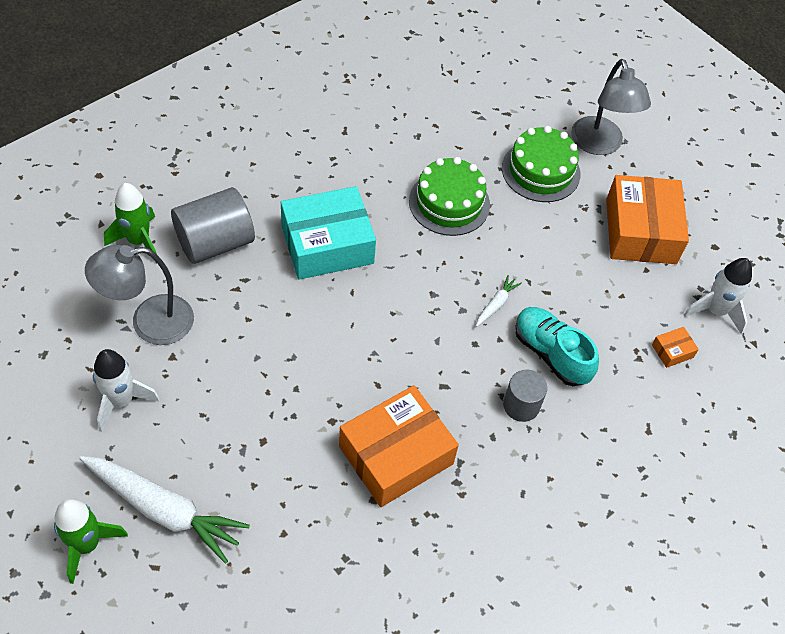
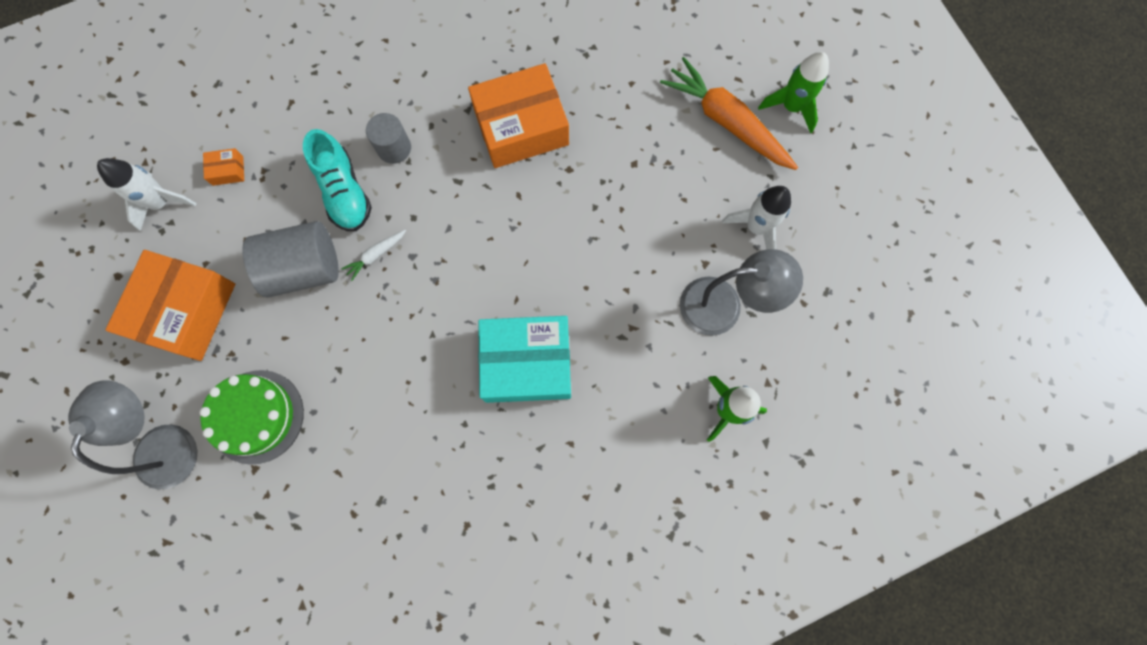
camera: 160 degrees left, 20 degrees up
(164, 510) = (726, 122): white carrot -> orange carrot
(215, 242) = (645, 391): grey cylinder -> grey cylinder (304, 268)
(449, 203) = (378, 392): green cake -> none

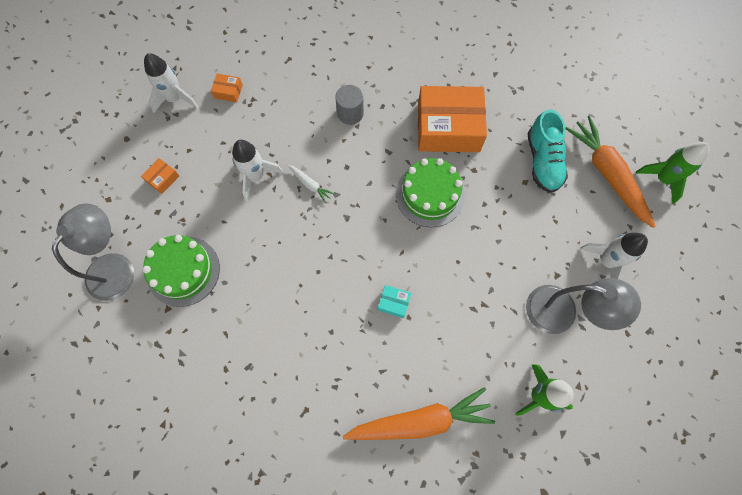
camera: 20 degrees right, 5 degrees down
(185, 311) = (162, 178): orange box -> orange box, size x0.40
(304, 268) = (256, 177): grey cylinder -> white rocket
(344, 192) = (304, 132): turquoise shoe -> turquoise shoe (543, 161)
(376, 255) = (310, 185): white carrot -> white carrot turned 120 degrees counterclockwise
(526, 218) = (430, 195): none -> green cake
(527, 363) = (394, 303): turquoise box -> turquoise box, size x0.40
(603, 488) = (420, 421): none -> orange carrot

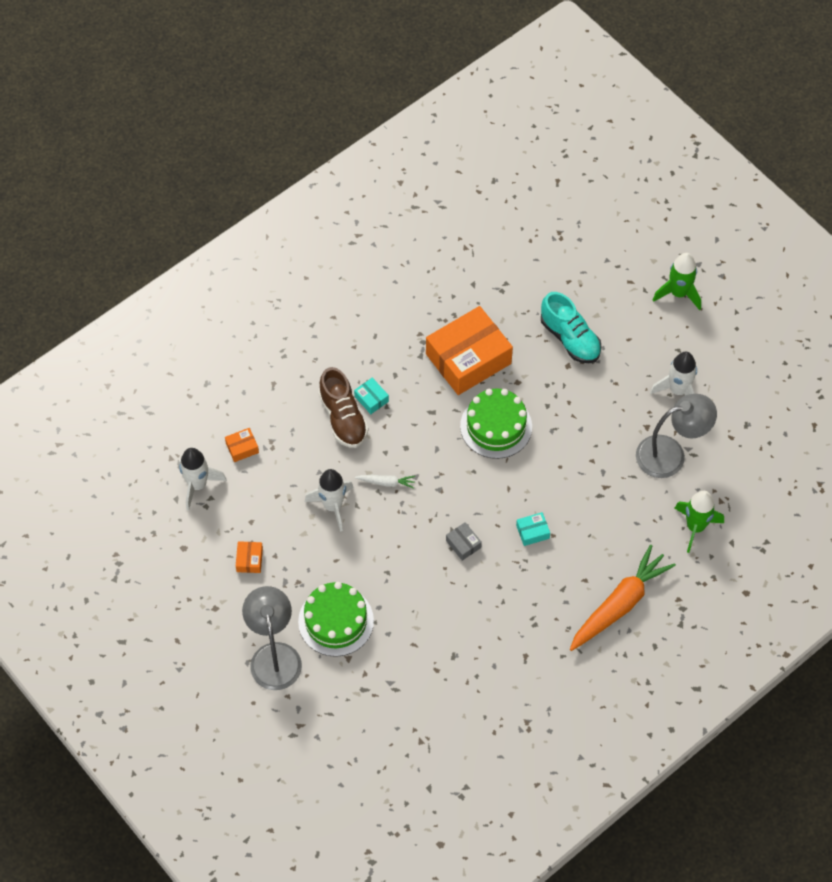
camera: 35 degrees left, 10 degrees down
(318, 114) = (343, 418): none -> brown shoe
(330, 275) = (463, 544): none -> grey box
(350, 113) = (371, 399): grey cylinder -> turquoise box
(607, 174) = (631, 317): orange carrot -> none

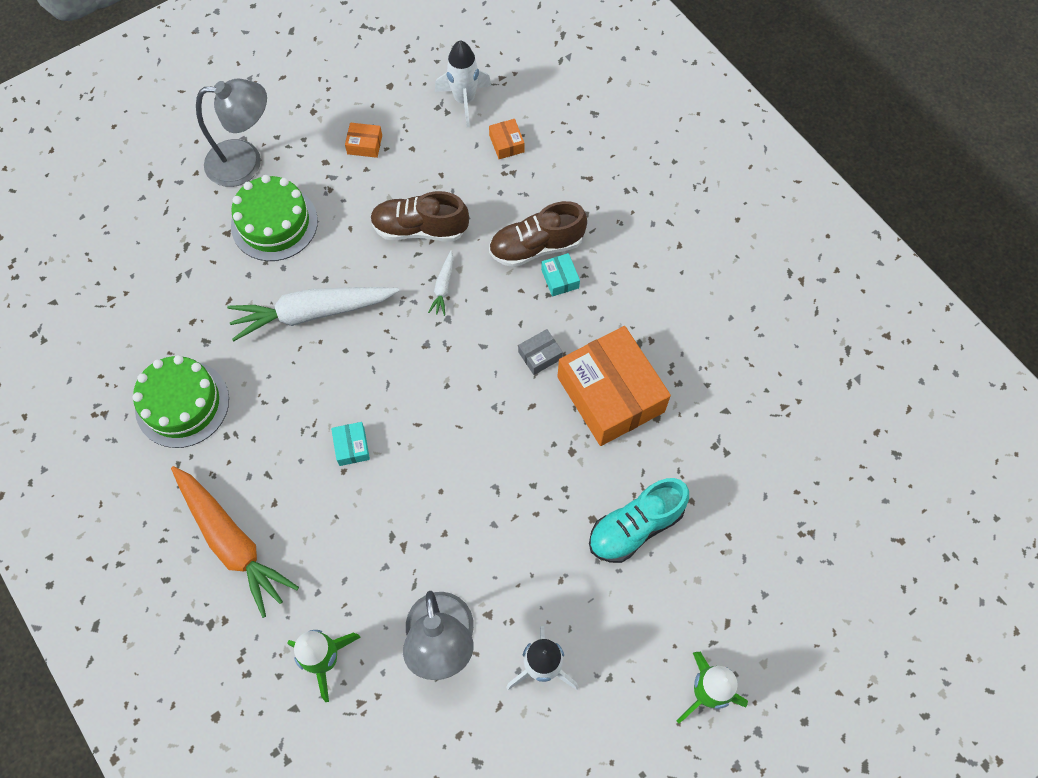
camera: 95 degrees right, 5 degrees up
(333, 506) = (420, 229): white rocket -> brown shoe
(371, 399) = (560, 279): turquoise box -> turquoise box turned 75 degrees counterclockwise
(420, 577) = (312, 313): none -> white carrot
(463, 544) = (348, 364): grey box -> grey box (540, 355)
(496, 426) = (508, 418): green cake -> green cake (182, 404)

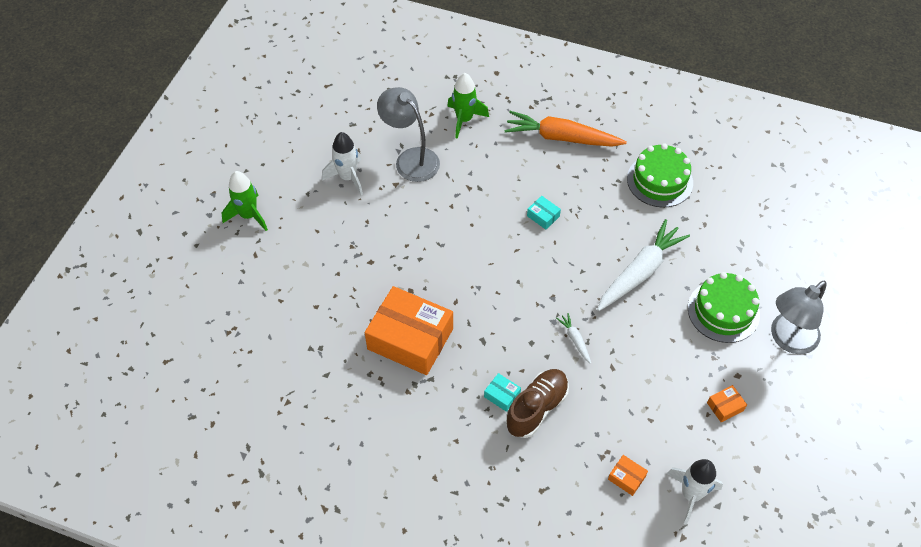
camera: 145 degrees right, 10 degrees down
(420, 229) = (627, 369): brown shoe -> none
(540, 355) = (474, 335): grey box -> none
(635, 527) = (341, 272): turquoise shoe -> none

